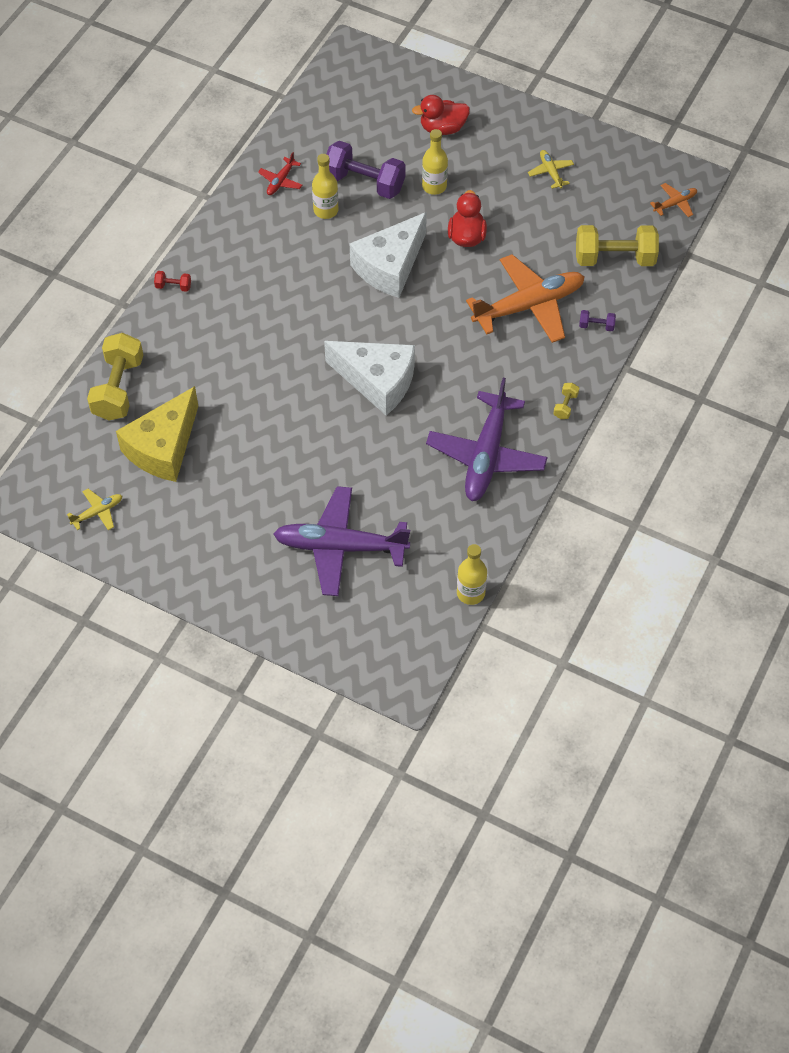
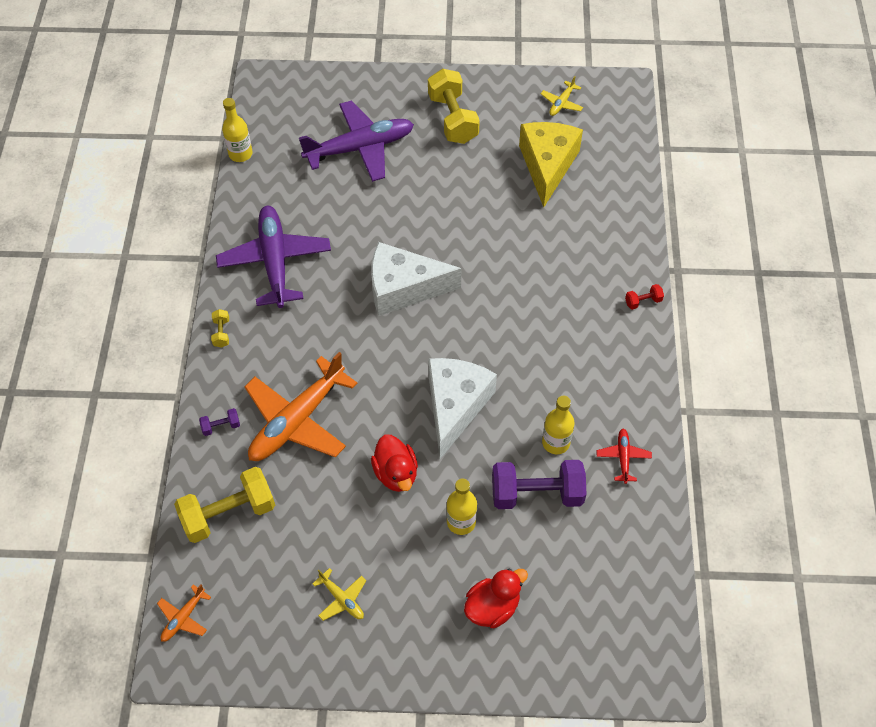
camera: 155 degrees right, 0 degrees up
(118, 388) = (619, 196): yellow dumbbell -> yellow dumbbell (453, 119)

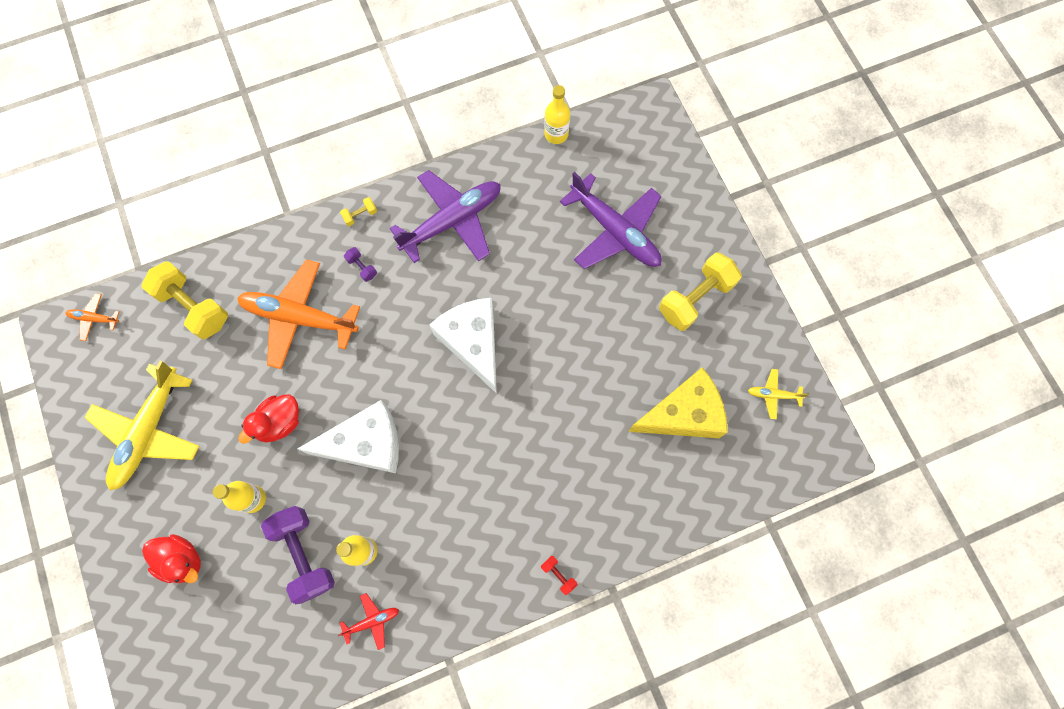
camera: 65 degrees right, 15 degrees up
(221, 426) = (270, 260): purple dumbbell -> purple dumbbell (362, 267)
(342, 599) = (149, 432): yellow plane -> yellow plane, size x2.29

